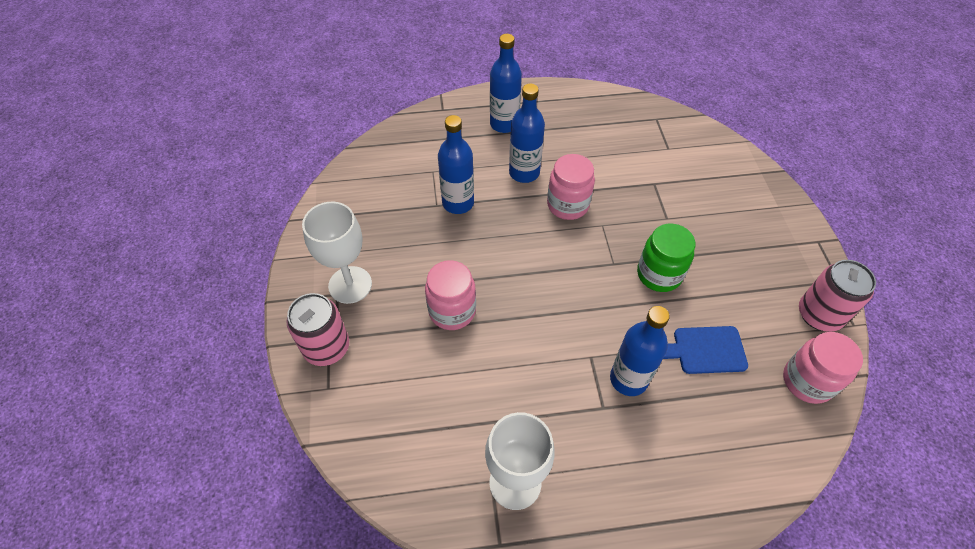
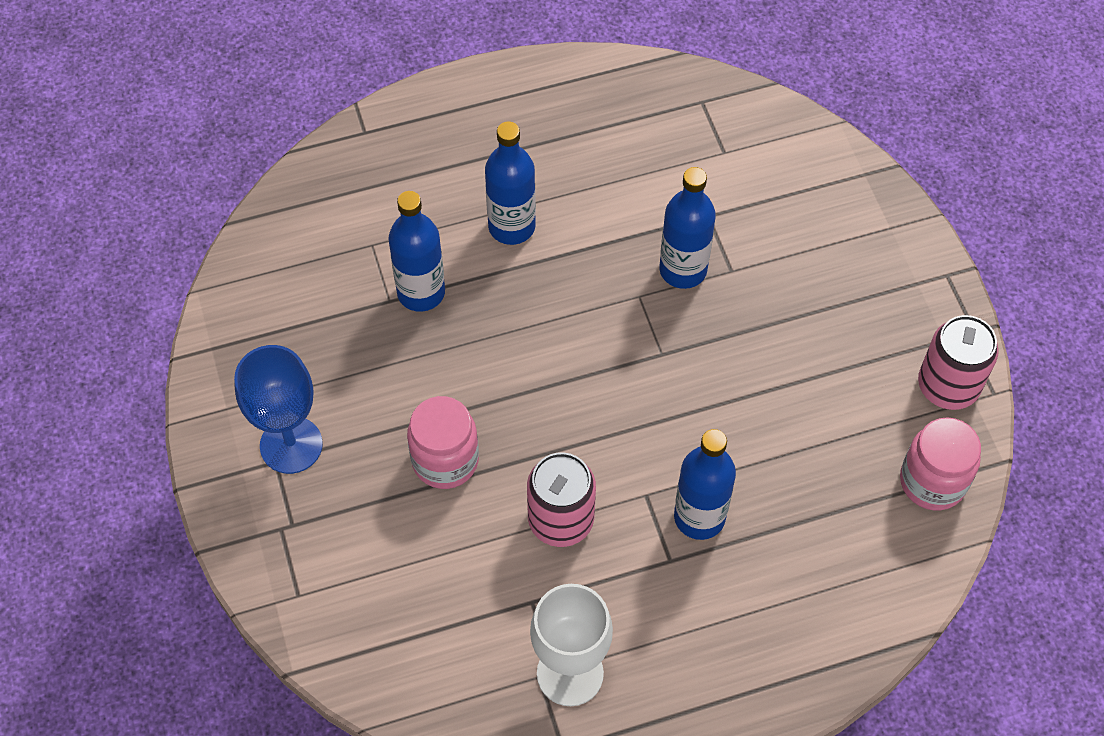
camera: 10 degrees left, 5 degrees up
(326, 347) = (281, 540): pink can -> pink can (561, 520)
(350, 285) = (291, 445): white goblet -> blue goblet
(504, 124) = (467, 145): blue bottle -> blue bottle (683, 270)
(567, 205) = (584, 271): pink jar -> none
(659, 274) = (727, 361): green jar -> none
(705, 350) = (798, 460): blue cutting board -> none

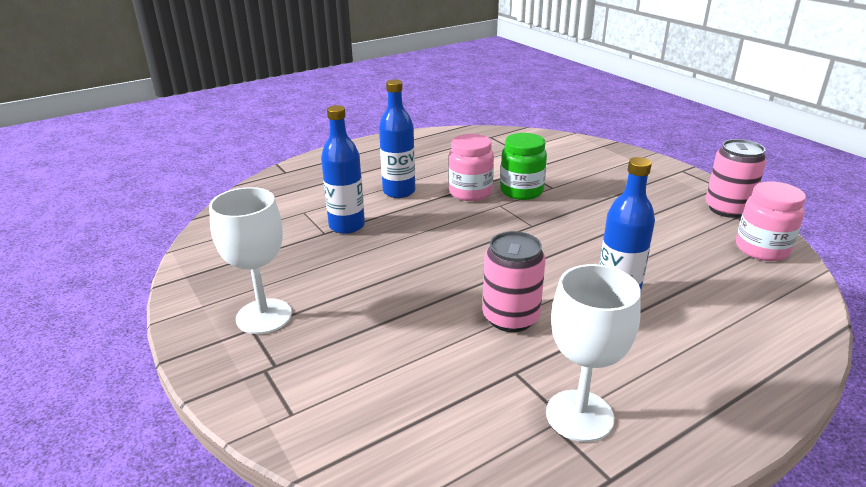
camera: 15 degrees left, 30 degrees down
(291, 445) = (264, 316): blue goblet -> white goblet
(445, 460) = (399, 302): pink jar -> pink jar (470, 192)
(683, 270) = (521, 191): blue bottle -> green jar

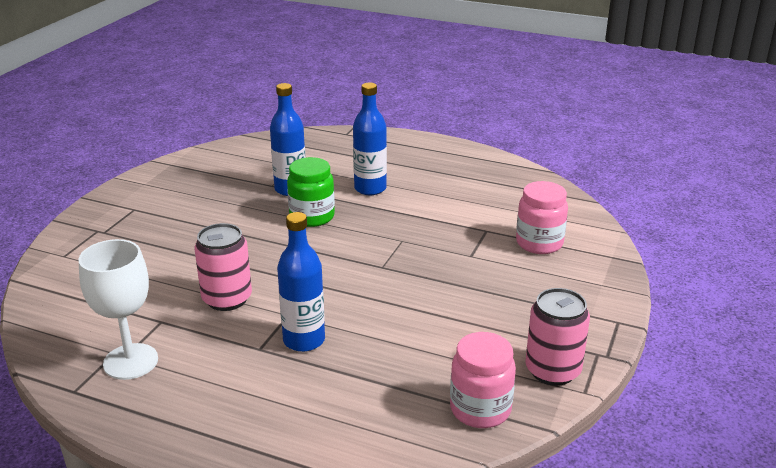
camera: 55 degrees right, 0 degrees up
(264, 316) = (149, 207): white goblet -> none
(470, 192) = (408, 219): pink jar -> pink jar (539, 243)
(521, 191) = (441, 242): green jar -> green jar (312, 217)

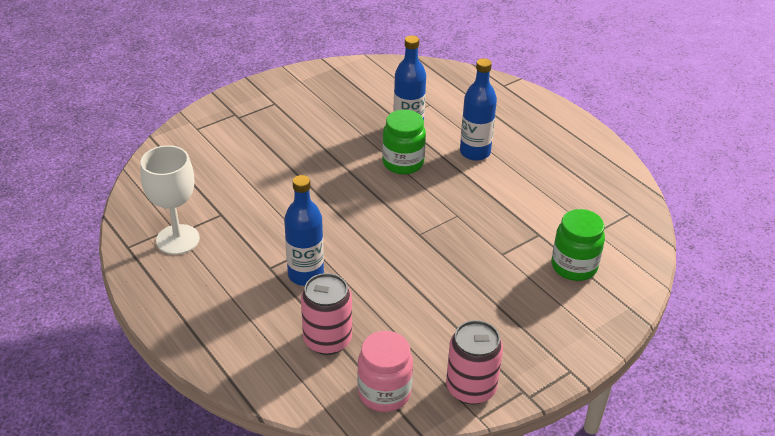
camera: 30 degrees right, 10 degrees up
(227, 299) = (279, 214): pink can -> pink can (327, 340)
(539, 243) = (574, 266): pink jar -> green jar

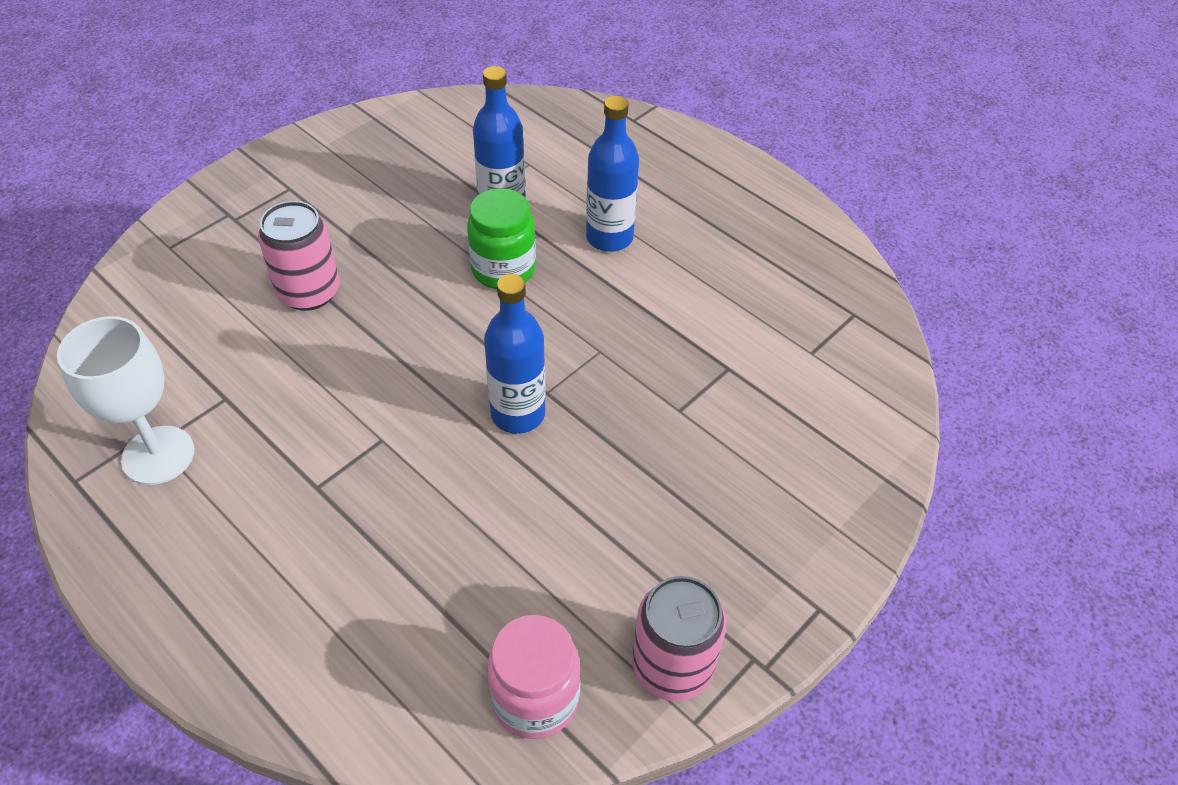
camera: 10 degrees left, 10 degrees up
(306, 275) = (377, 492): blue bottle -> blue bottle (518, 414)
(327, 340) = (428, 611): pink can -> pink can (309, 292)
(574, 266) = (791, 417): green jar -> none

